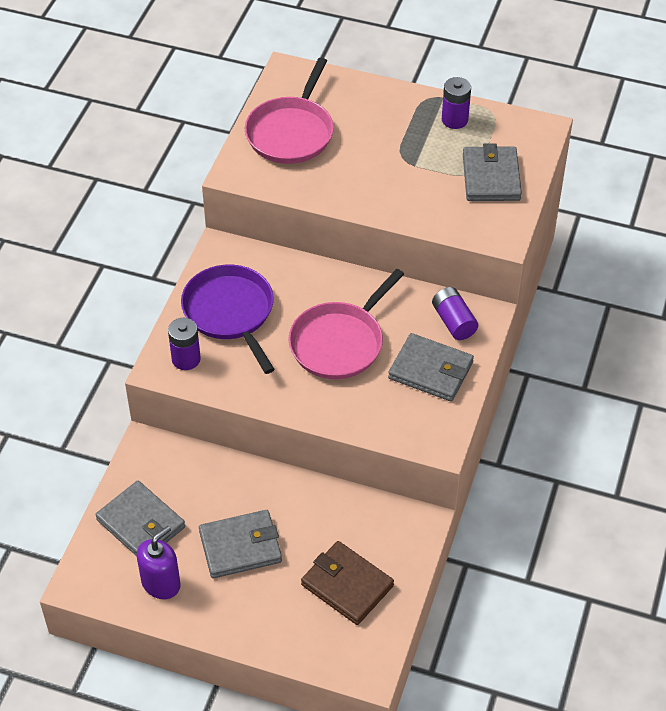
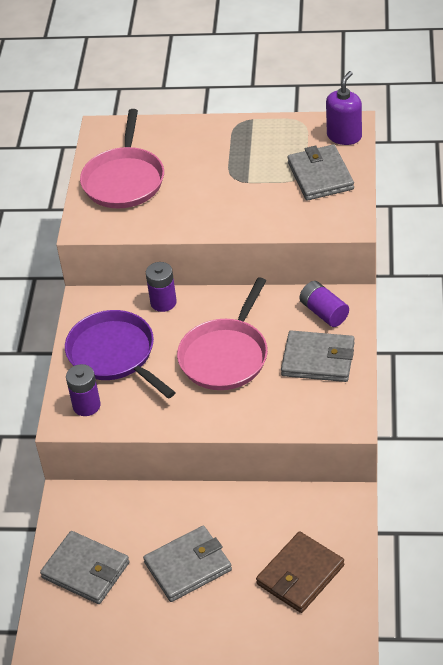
camera: 10 degrees left, 5 degrees down
(161, 583) = (123, 619): purple soap dispenser -> purple soap dispenser (344, 136)
(347, 585) = (300, 575): brown wallet -> brown wallet turned 75 degrees counterclockwise
(454, 120) = (269, 135): purple battery -> purple battery (163, 302)

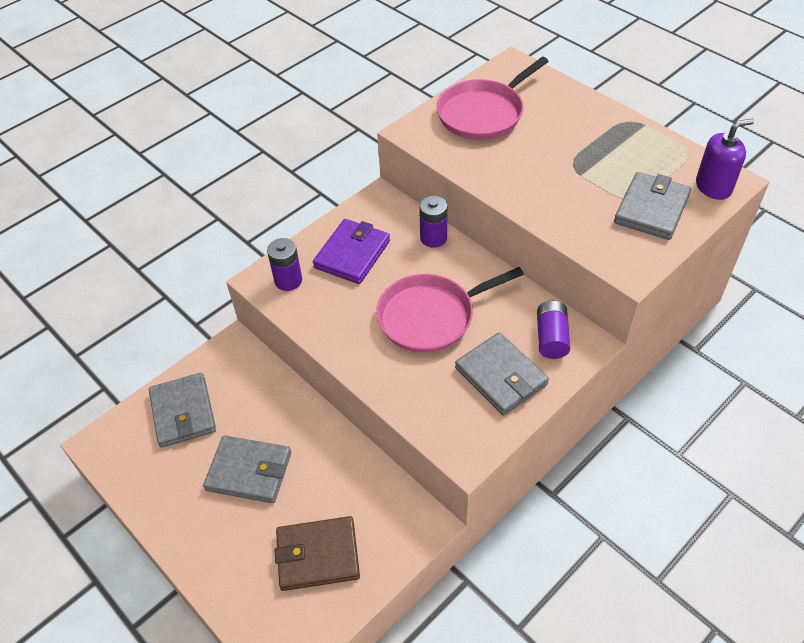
camera: 40 degrees right, 5 degrees up
(114, 354) = (352, 254): purple pan -> purple wallet

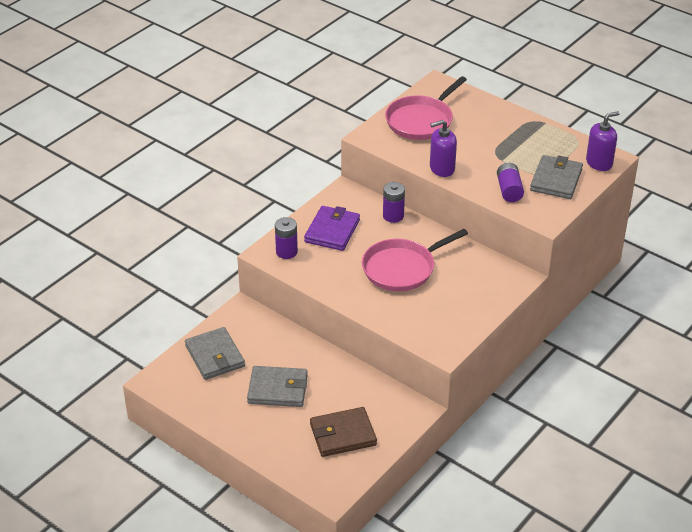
camera: 10 degrees left, 10 degrees down
(498, 182) = (442, 168): none -> purple soap dispenser
(501, 376) = (461, 302): grey wallet -> none
(551, 338) = (493, 276): purple battery -> purple battery (509, 190)

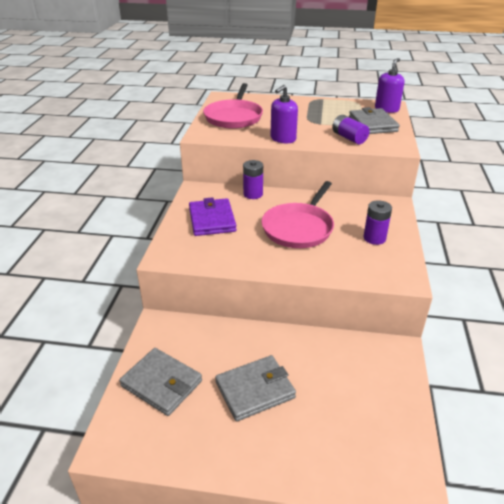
camera: 30 degrees left, 5 degrees down
(286, 252) = (184, 249): purple battery -> purple battery (374, 238)
(343, 435) = (360, 409): brown wallet -> none

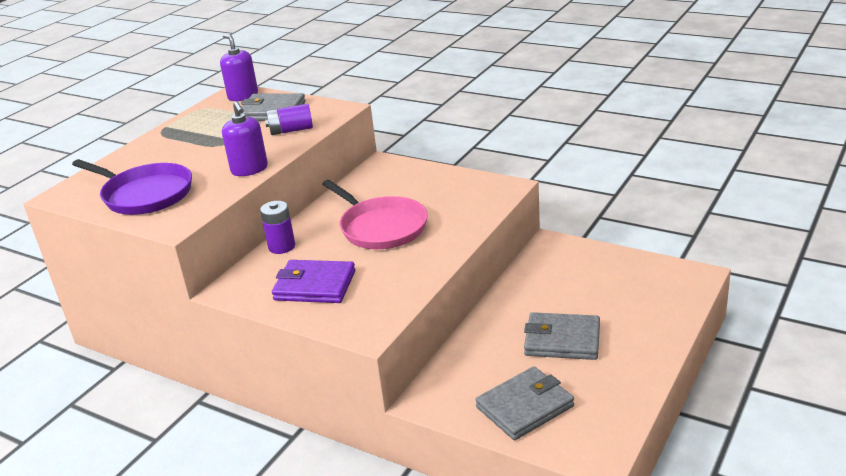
camera: 65 degrees left, 5 degrees down
(234, 117) = (145, 194): pink pan -> purple pan
(255, 390) = (562, 340): grey wallet -> grey wallet turned 75 degrees counterclockwise
(374, 238) = (433, 187): purple battery -> none

